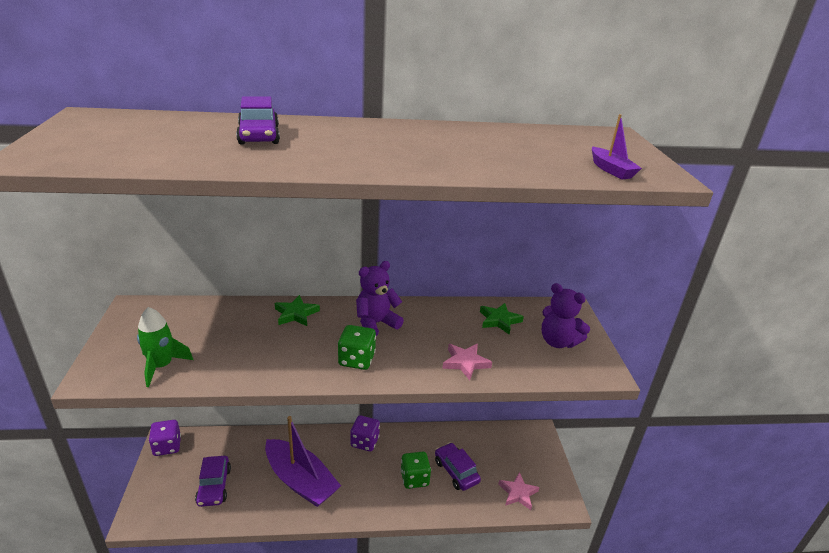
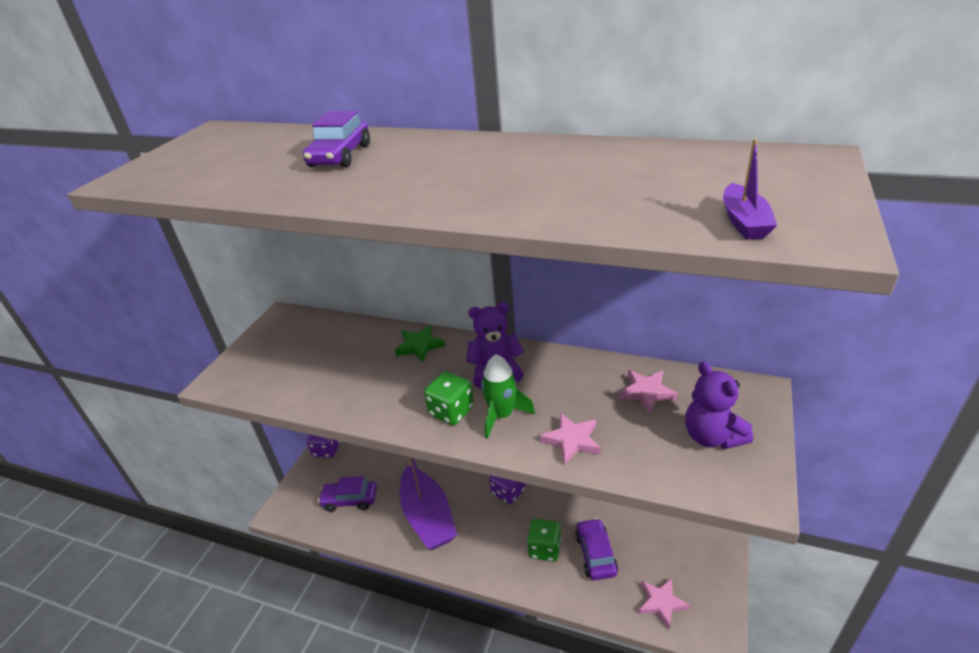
camera: 30 degrees right, 5 degrees up
(161, 366) = (272, 382): green rocket -> green rocket (502, 415)
(214, 486) = (350, 500): purple car -> purple car turned 75 degrees clockwise
(499, 320) = (646, 392): green star -> pink star

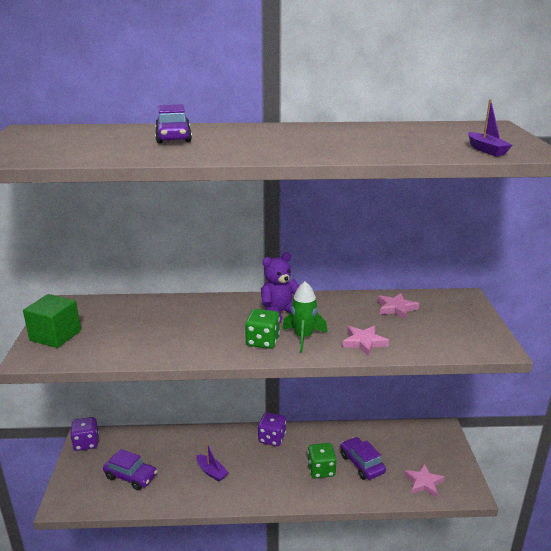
camera: 25 degrees left, 10 degrees down
(254, 357) = (55, 335): none -> green cube
(350, 500) = (131, 476): purple car -> purple car turned 135 degrees counterclockwise
(419, 346) = (205, 306): green star -> none
(428, 517) = (211, 472): purple boat -> purple boat, size x0.45
(712, 436) = (453, 324): purple teddy bear -> none

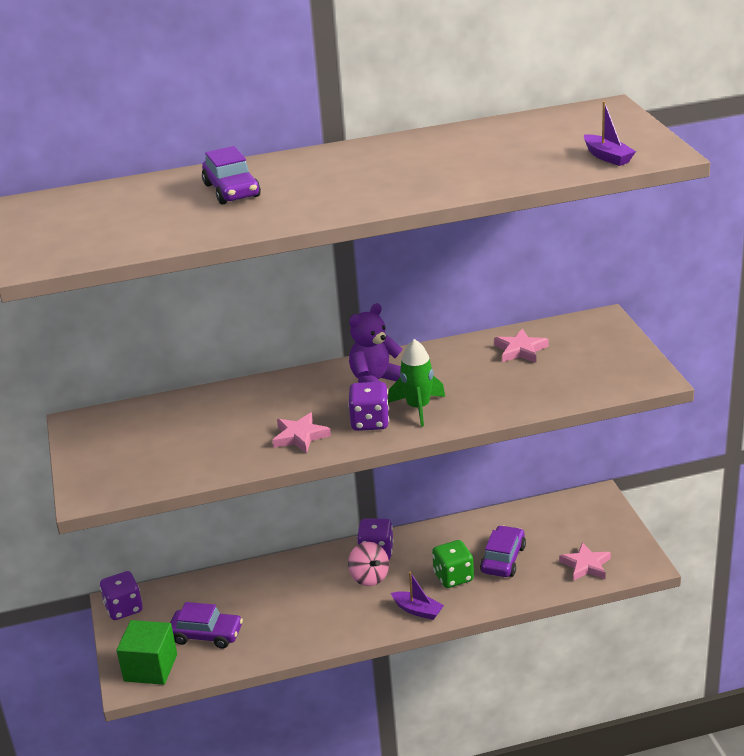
camera: 10 degrees left, 5 degrees up
(55, 335) = (101, 463): green cube -> green cube (150, 668)
(211, 472) = (312, 608): purple boat -> purple boat (418, 610)
(260, 457) = (369, 577): none -> pink spinning top
(262, 341) = (370, 422): green dice -> purple dice
(361, 464) = (503, 559): purple car -> purple car turned 60 degrees clockwise
(364, 342) = (494, 401): pink star -> pink star (300, 436)

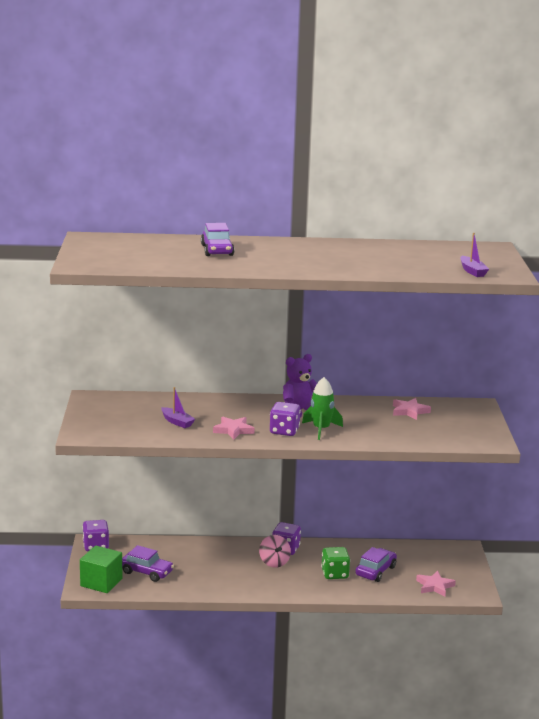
camera: 10 degrees right, 10 degrees down
(418, 610) = (300, 588): purple boat -> purple boat (177, 422)

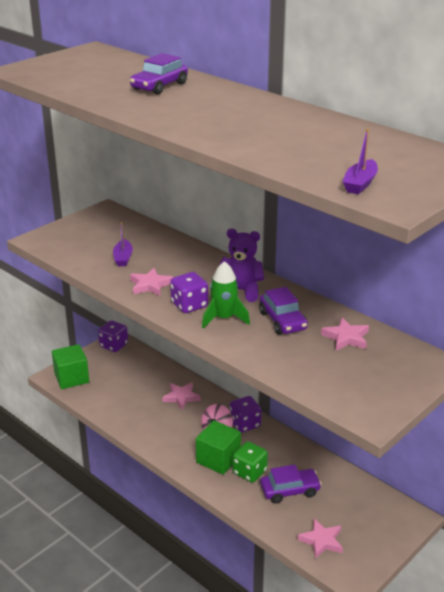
camera: 45 degrees right, 10 degrees up
(146, 572) = (113, 386): purple car -> purple car (282, 321)
(212, 554) = (181, 397): none -> pink star
(302, 577) = (218, 459): none -> green cube

